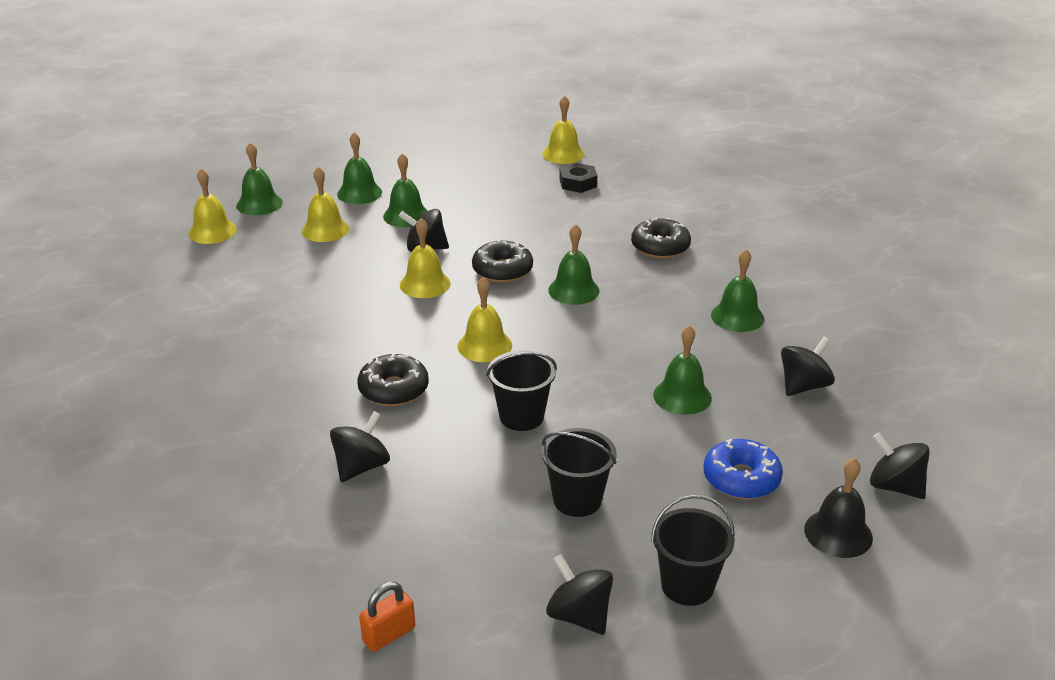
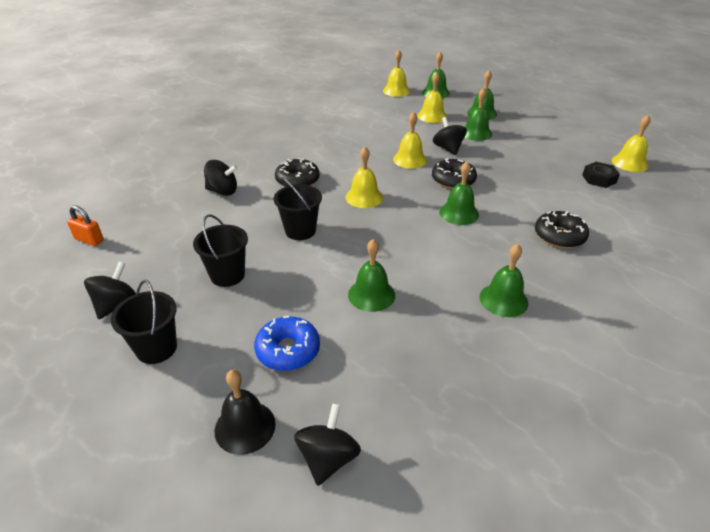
camera: 65 degrees right, 5 degrees up
(803, 386) = (436, 362): black spinning top -> none

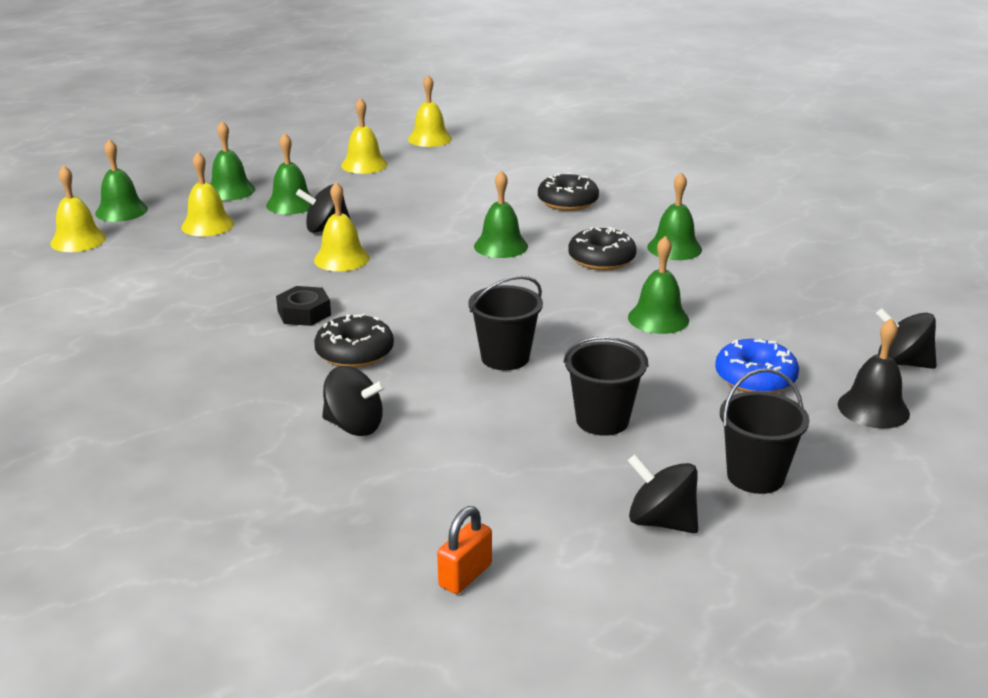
camera: 80 degrees left, 10 degrees down
(222, 191) = (354, 426): black spinning top -> black spinning top turned 90 degrees clockwise
(364, 197) = (433, 303): yellow bell -> yellow bell (364, 165)
(453, 180) = (418, 238): black donut -> black donut (601, 259)
(599, 179) = (457, 160): black nut -> black nut (304, 313)

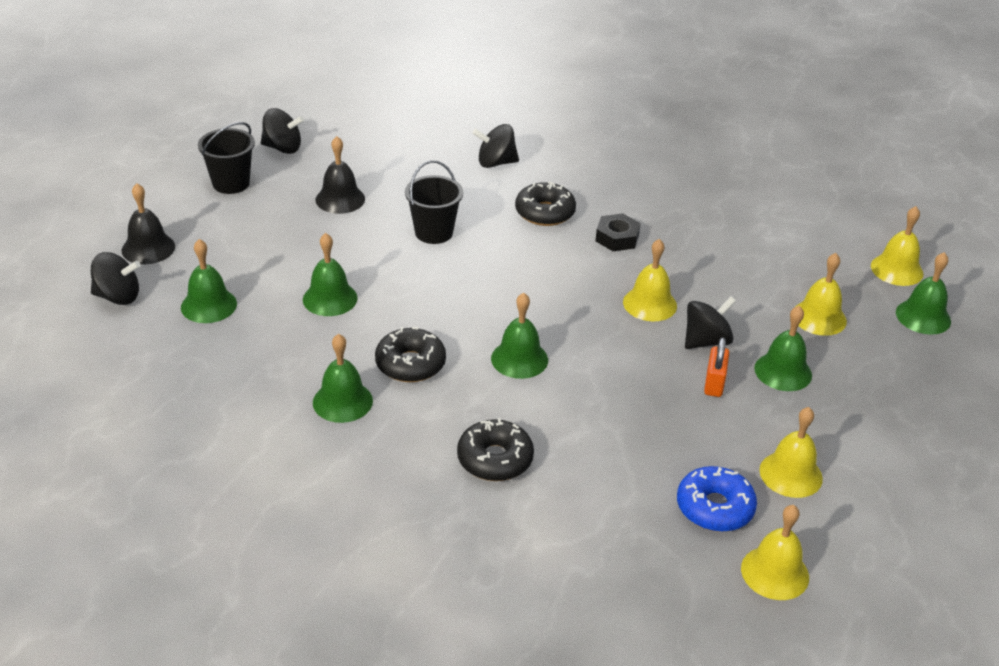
camera: 155 degrees right, 10 degrees up
(230, 190) = (870, 377): green bell -> green bell (209, 305)
(465, 575) = (375, 106): orange padlock -> orange padlock (714, 383)
(602, 420) = (340, 199): black bucket -> black bell
(755, 378) = (238, 256): blue donut -> blue donut (714, 508)

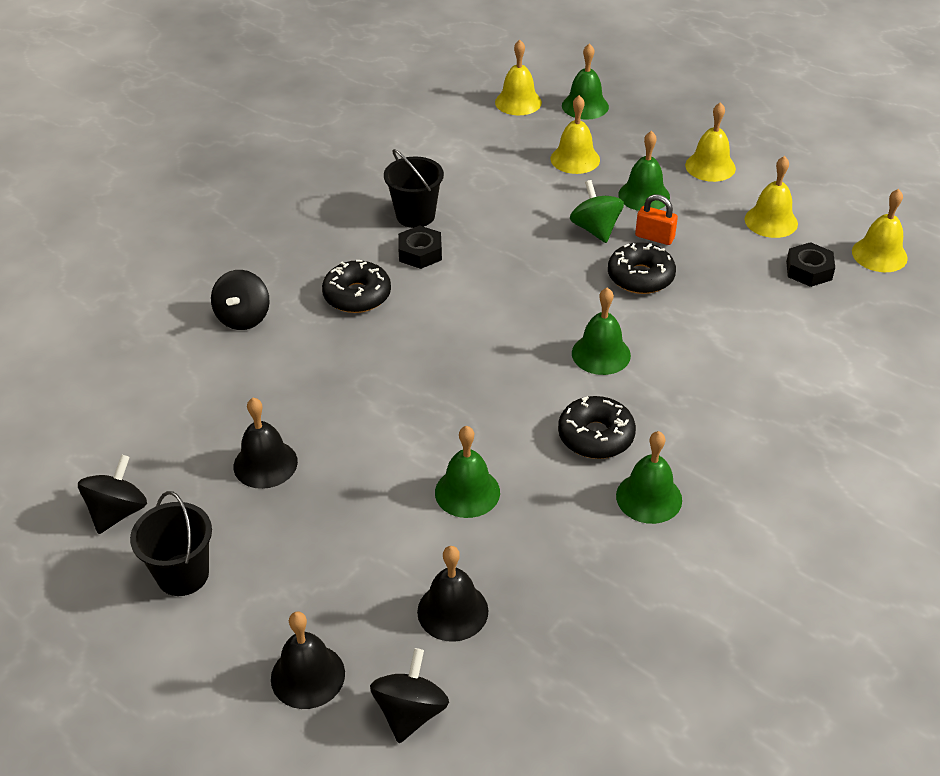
camera: 75 degrees left, 5 degrees up
(209, 305) = (452, 611): green bell -> black bell
(434, 232) = (365, 388): black bucket -> black bucket (415, 215)
(495, 459) = (744, 393): black donut -> black donut (640, 277)
(650, 304) = (533, 252): yellow bell -> yellow bell (710, 166)
(706, 341) = (595, 229): black spinning top -> green spinning top
(714, 508) = (809, 270): blue donut -> black nut

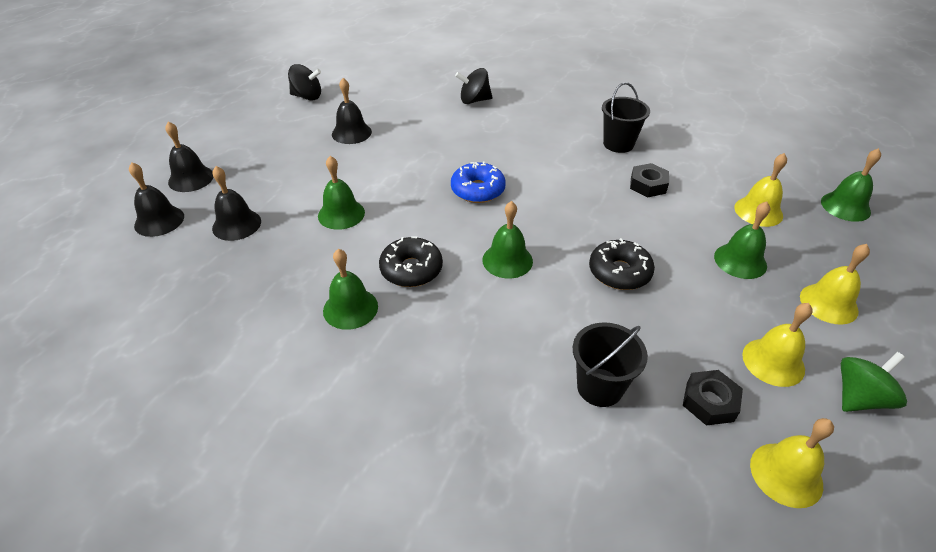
camera: 75 degrees right, 0 degrees up
(183, 574) = (264, 124): black bucket -> black bucket (599, 387)
(357, 295) = (516, 136): black donut -> none
(410, 712) = (159, 221): black spinning top -> black bell
(420, 253) = (577, 153): black nut -> black nut (648, 185)
(463, 353) = (478, 190): none -> blue donut
(518, 102) = (811, 168): yellow bell -> none
(595, 229) = (667, 236): green spinning top -> green spinning top (859, 397)
(654, 237) = (682, 275): orange padlock -> none

